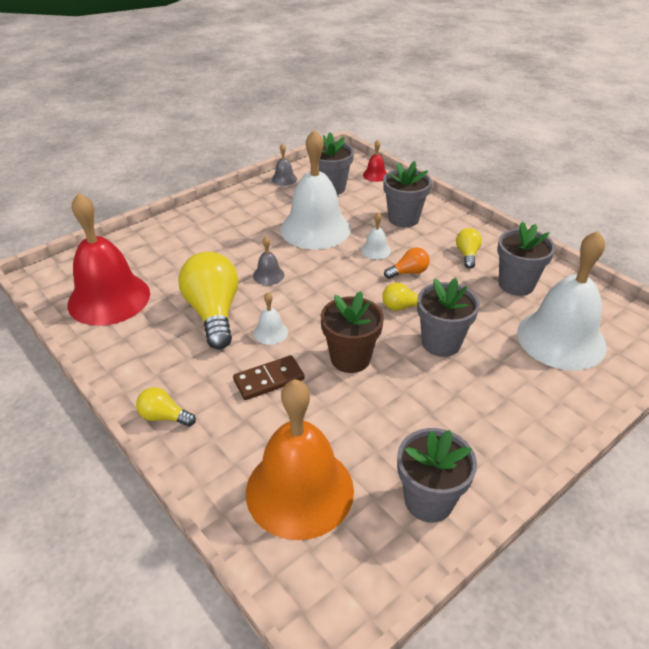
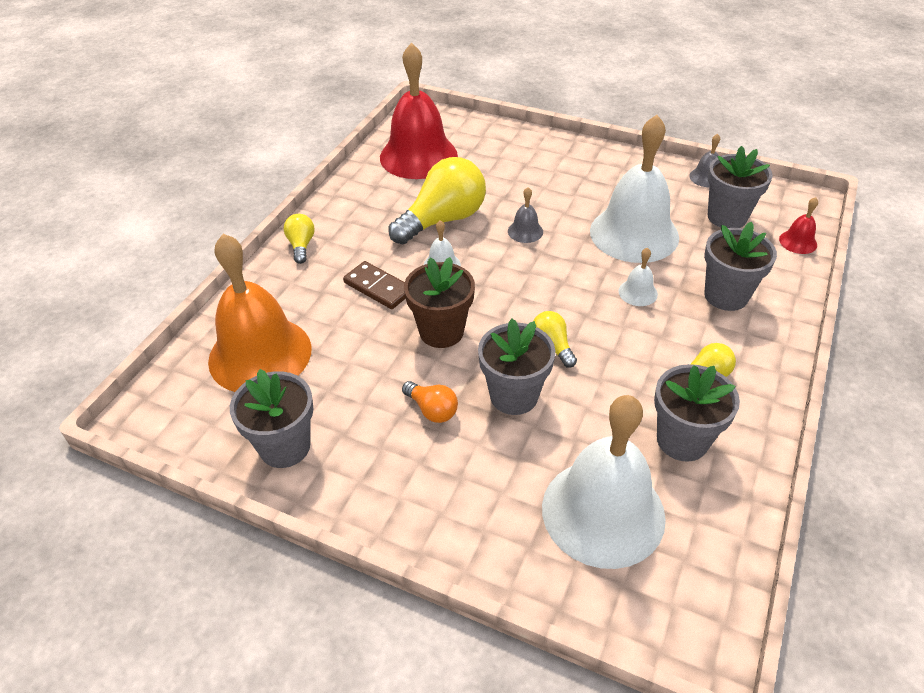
camera: 65 degrees right, 5 degrees up
(408, 272) = (619, 332): orange light bulb -> orange light bulb (432, 410)

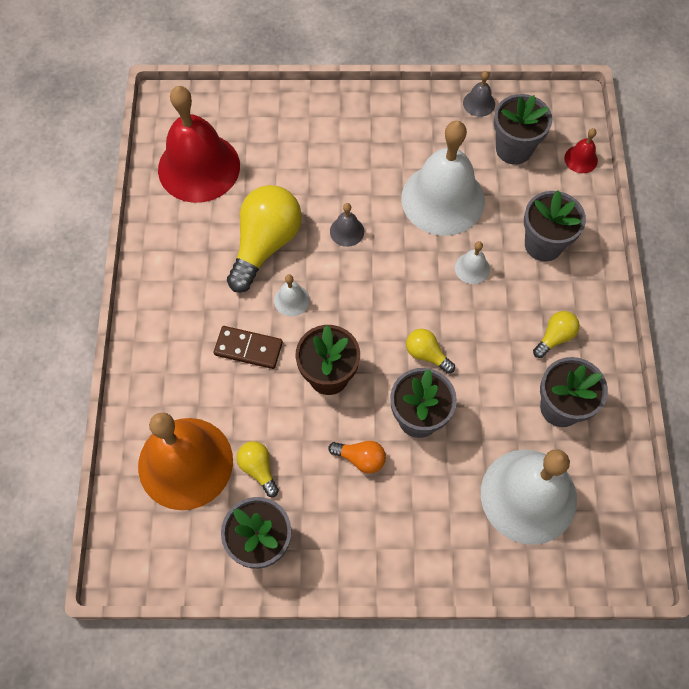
camera: 25 degrees left, 20 degrees up
(301, 245) = (149, 326): yellow light bulb -> yellow light bulb (258, 469)

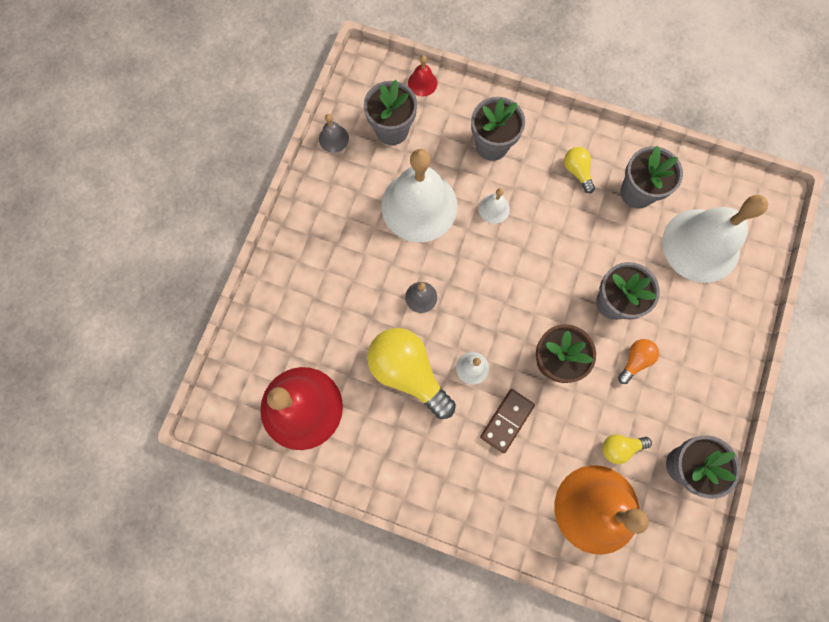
camera: 70 degrees left, 10 degrees up
(426, 354) = (560, 275): yellow light bulb -> none

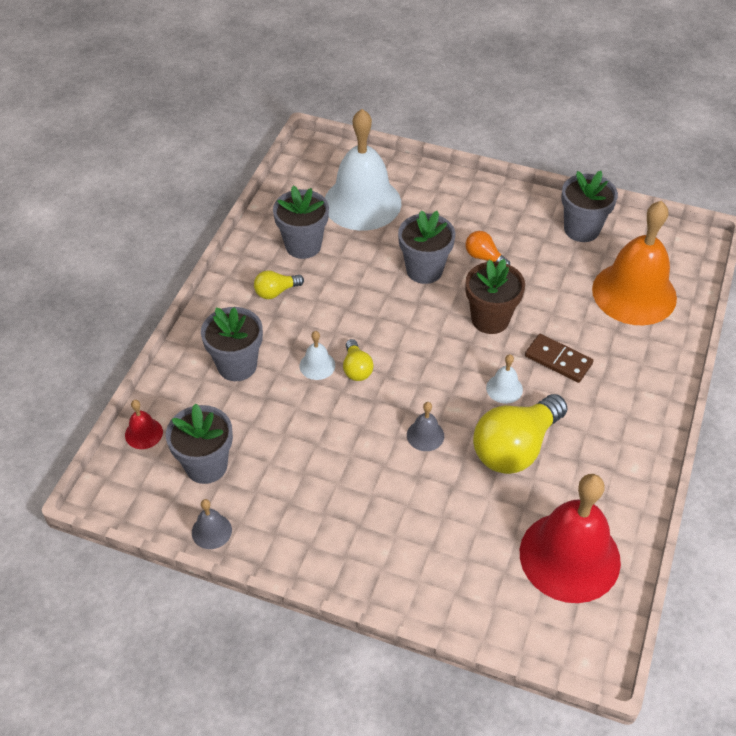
camera: 90 degrees left, 25 degrees down
(419, 206) = (311, 437): white bell -> none
(620, 447) = (572, 273): yellow light bulb -> yellow light bulb (356, 368)

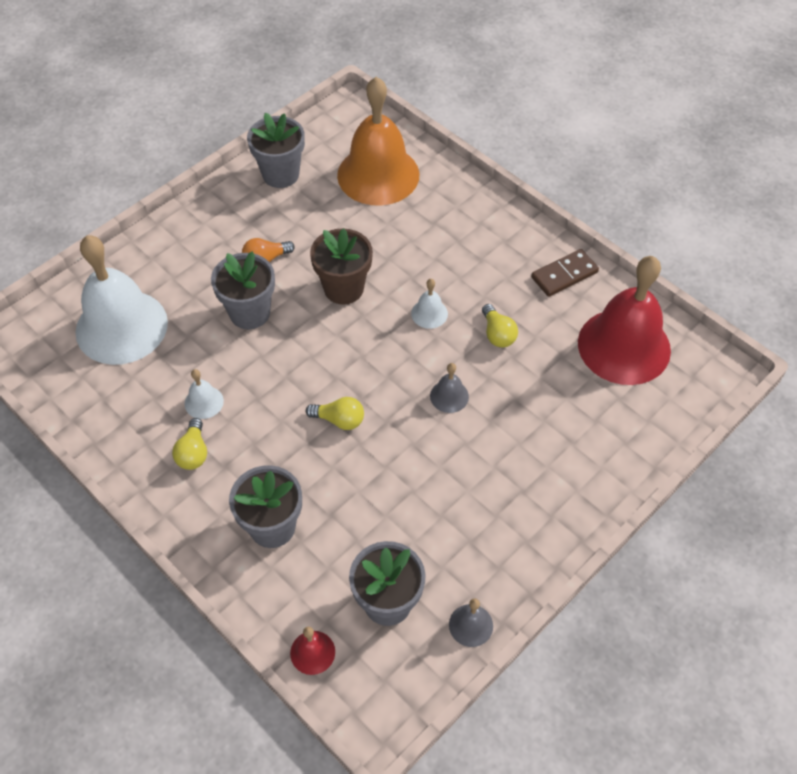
camera: 65 degrees left, 5 degrees up
(303, 245) = (144, 403): grey flower pot -> none
(317, 365) = (315, 452): white bell -> white bell (204, 402)
(515, 447) = (497, 334): yellow light bulb -> yellow light bulb, size x0.48
(558, 360) = (420, 260): brown domino -> brown domino (564, 275)

